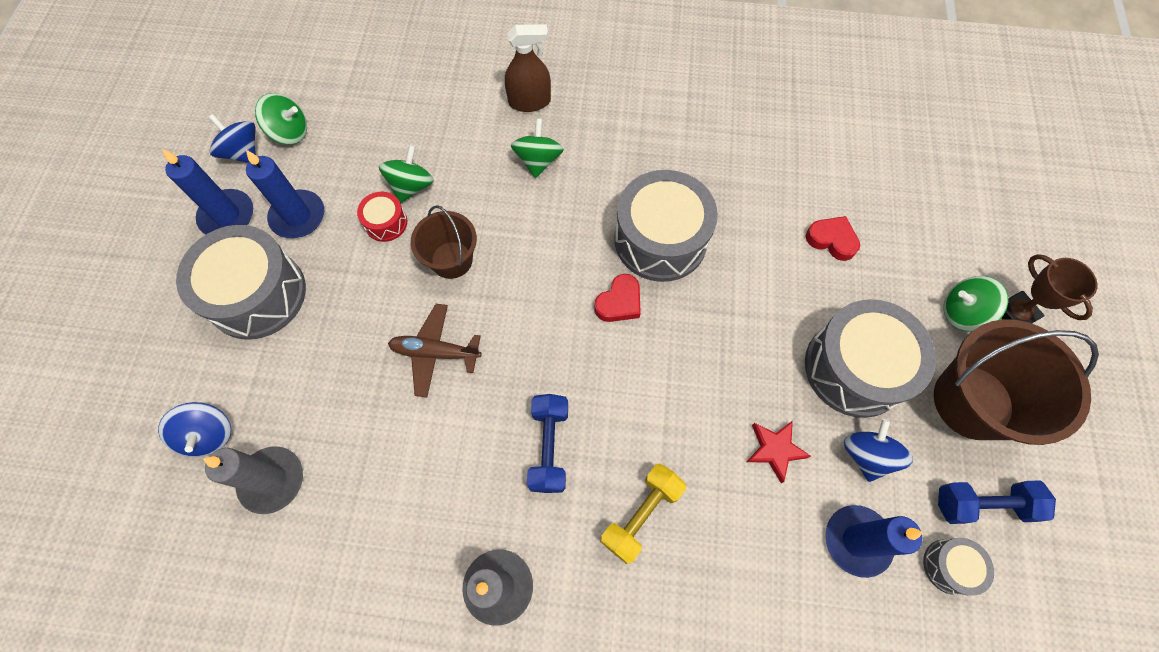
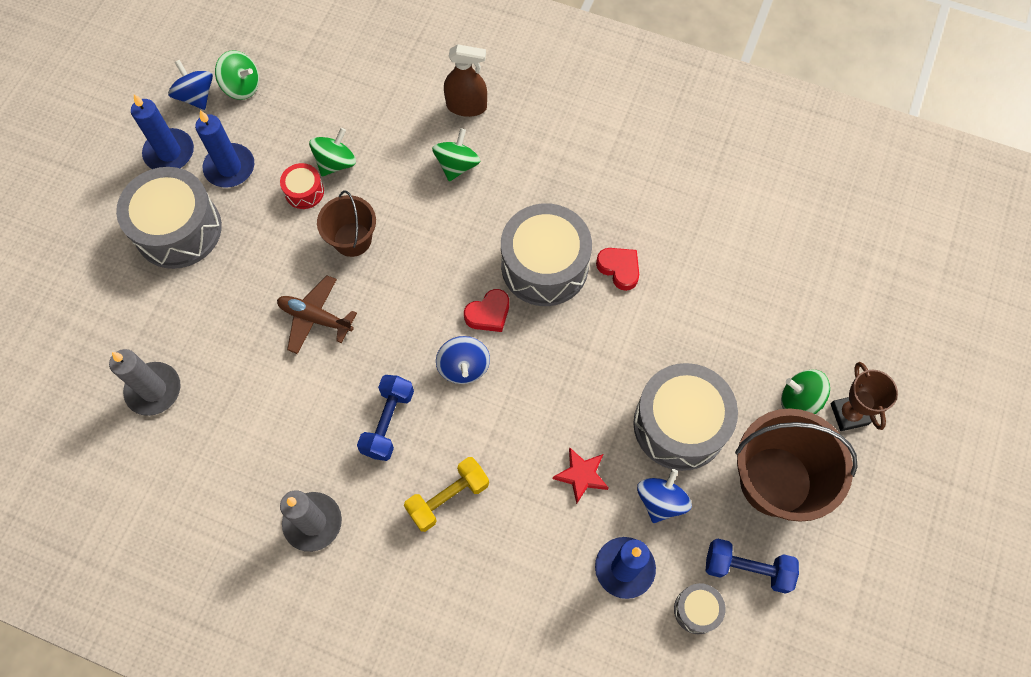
camera: 15 degrees right, 0 degrees up
(209, 435) = (112, 340): blue spinning top -> blue spinning top (464, 367)
(832, 240) = (703, 305): red heart -> red heart (619, 269)

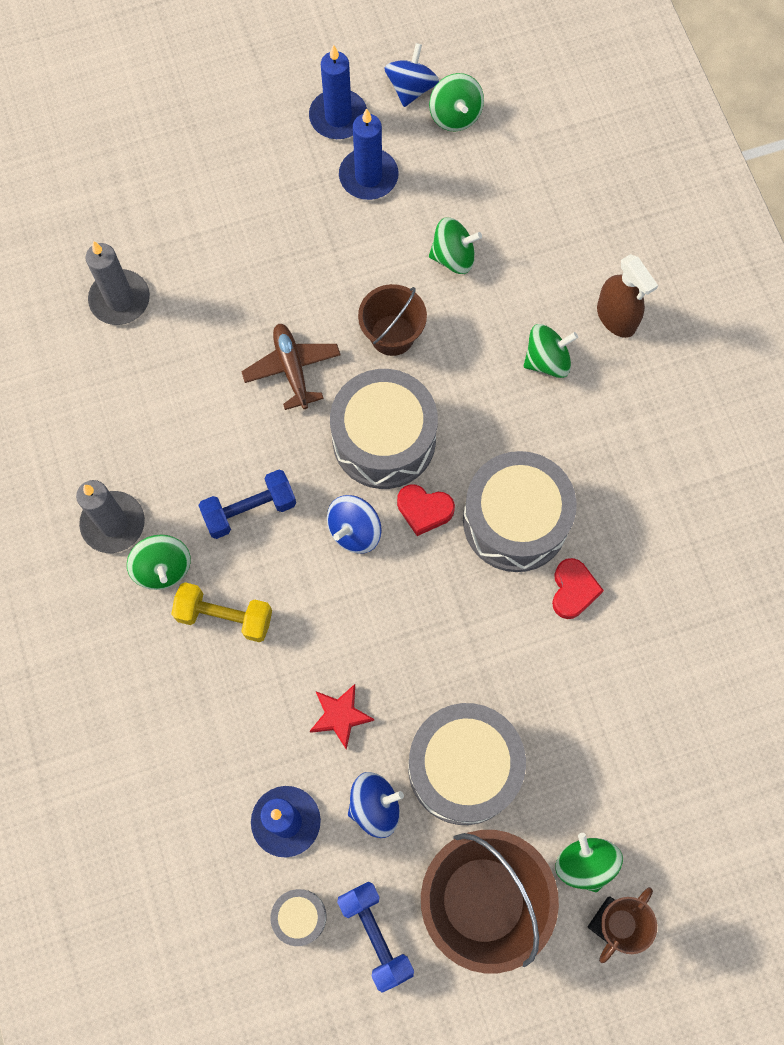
camera: 50 degrees right, 5 degrees up
(178, 229) = (274, 189): grey drum -> grey drum (384, 439)
(304, 191) = (401, 256): red drum -> none
(376, 513) = (163, 568): none -> green spinning top

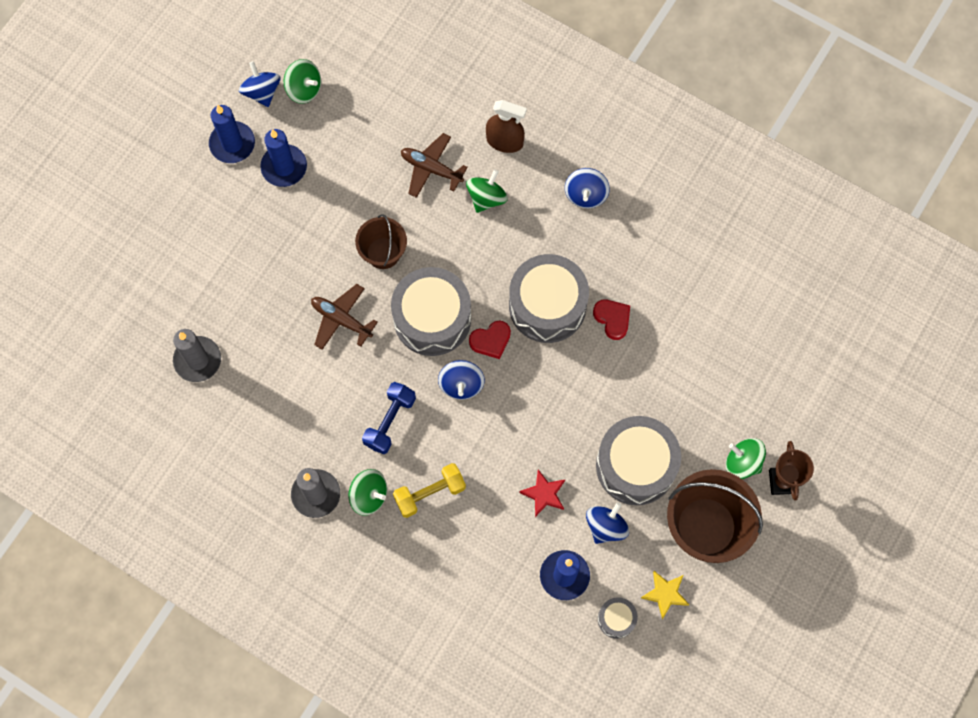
camera: 40 degrees left, 0 degrees up
(375, 935) = (665, 594): blue dumbbell -> yellow star
(453, 257) = (379, 178): green spinning top -> none
(515, 288) = (431, 168): none -> brown plane
(656, 437) = (586, 195): none -> blue spinning top

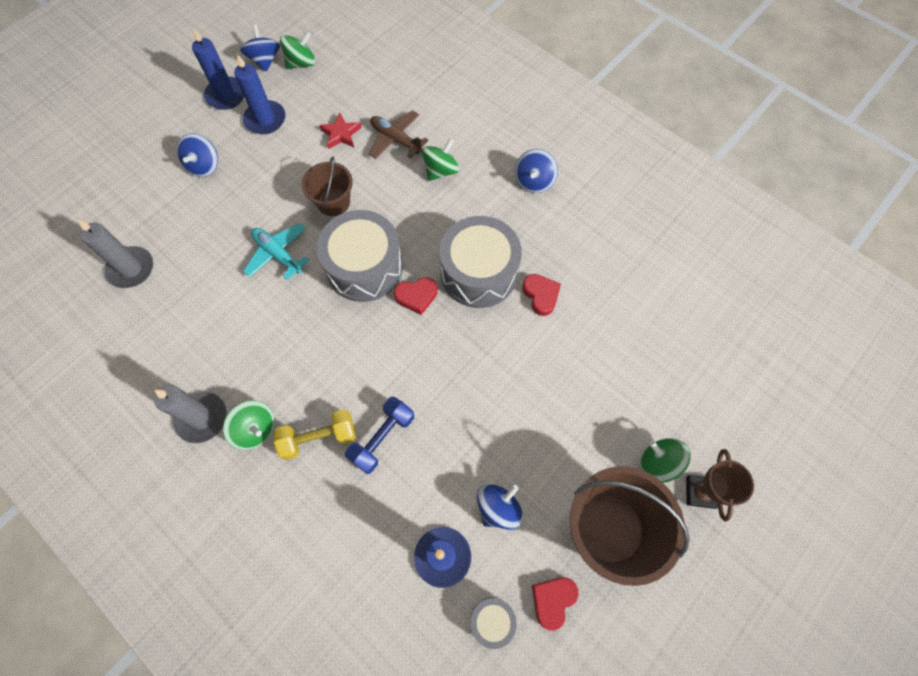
camera: 10 degrees right, 5 degrees down
(304, 89) = (301, 63): green spinning top -> green spinning top turned 75 degrees counterclockwise
(341, 319) = (278, 254): brown plane -> turquoise plane
(390, 421) = (297, 357): blue dumbbell -> blue dumbbell (382, 438)
(461, 384) = (378, 333): blue spinning top -> blue spinning top (204, 166)
(504, 141) = (467, 127): brown spray bottle -> none
(544, 494) = (438, 460): red star -> red star (341, 134)
(635, 466) = (541, 446): grey drum -> none
(665, 594) = (552, 600): yellow star -> red heart

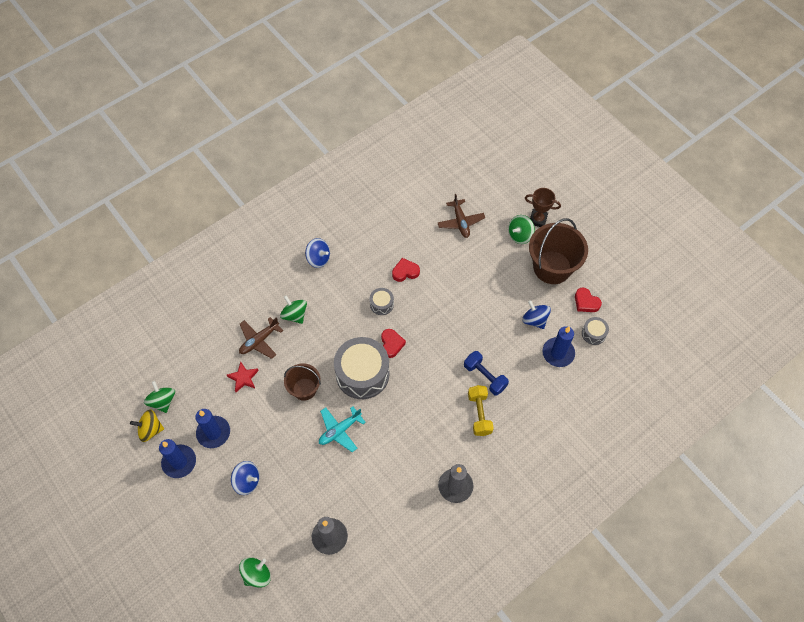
camera: 80 degrees left, 5 degrees down
(255, 429) = (468, 452): green spinning top -> green spinning top (257, 574)
(265, 60) = (150, 430): blue spinning top -> yellow spinning top
(479, 273) = (381, 304): grey drum -> grey drum, size x0.46
(654, 362) = (460, 222): none -> brown plane

